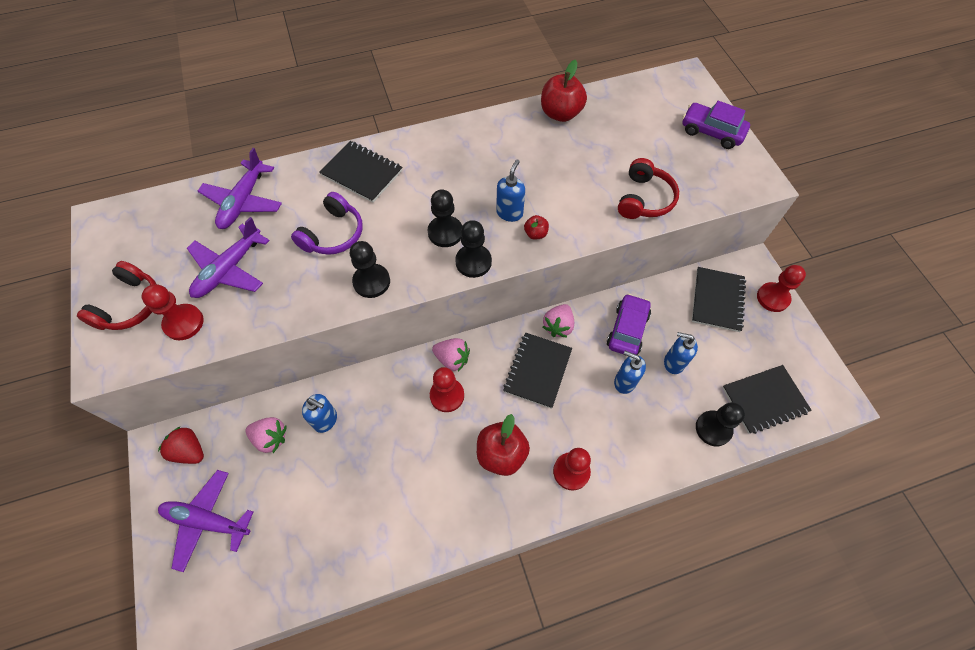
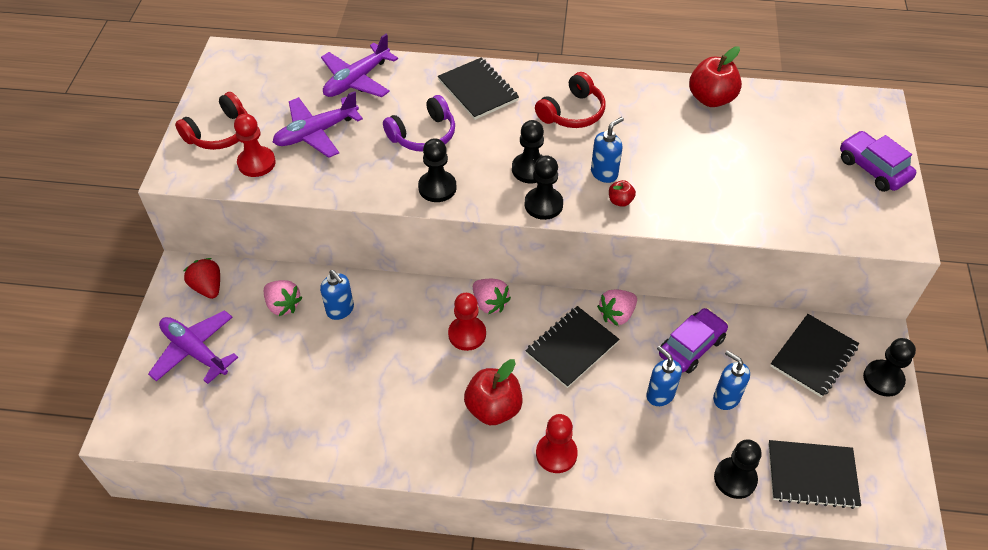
camera: 25 degrees right, 10 degrees down
(644, 199) = (755, 208): red headphones -> red headphones (572, 112)
(772, 298) = (883, 379): red pawn -> black pawn

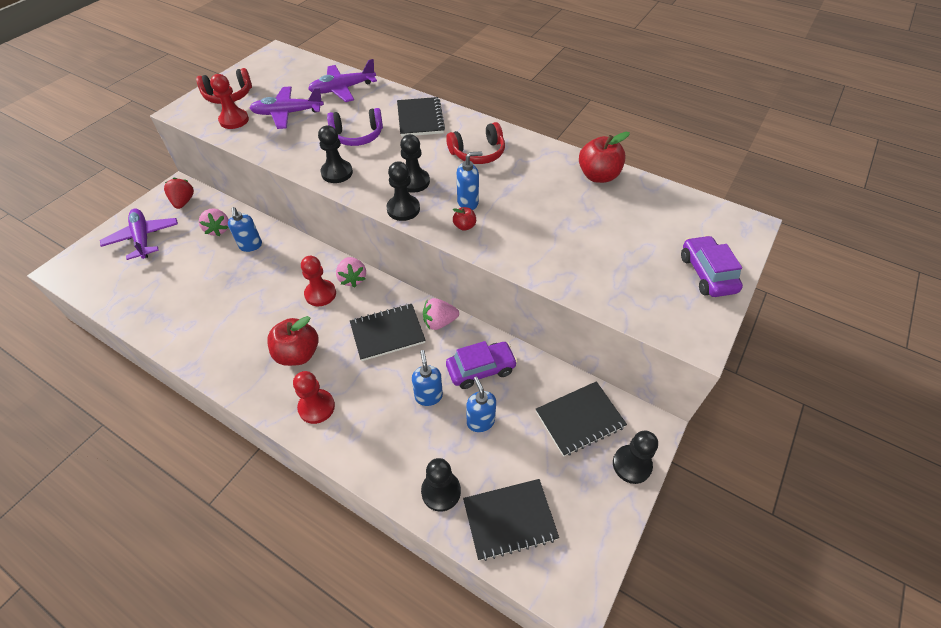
camera: 25 degrees right, 0 degrees up
(812, 475) = (509, 519): black notebook -> black notebook turned 45 degrees counterclockwise

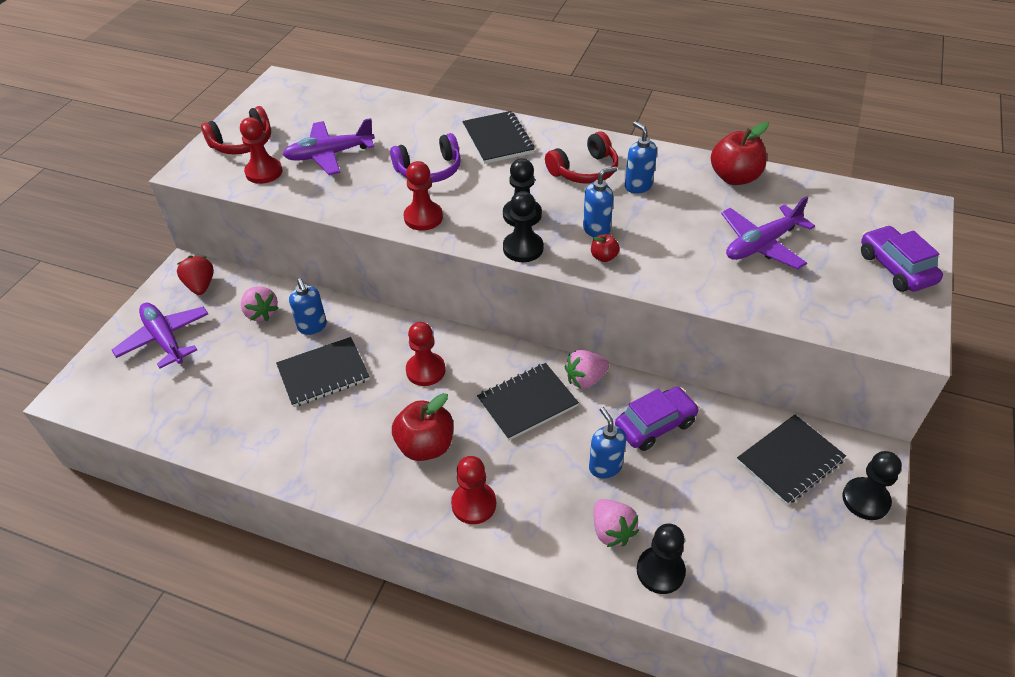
camera: 10 degrees left, 5 degrees down
(337, 173) = (423, 217): black pawn -> red pawn
(343, 89) = (386, 116): purple plane -> purple plane (761, 244)
(353, 279) = (459, 346): pink strawberry -> pink strawberry (612, 531)
(480, 421) = (677, 484): blue soap dispenser -> blue soap dispenser (638, 186)
(509, 519) = (751, 586): black notebook -> black notebook (323, 373)

